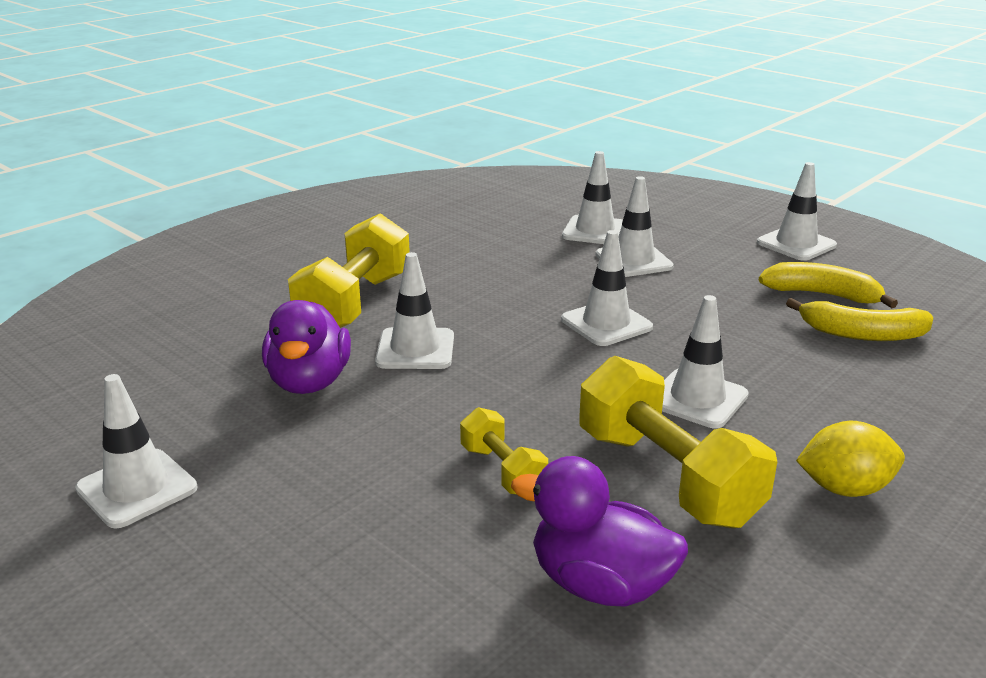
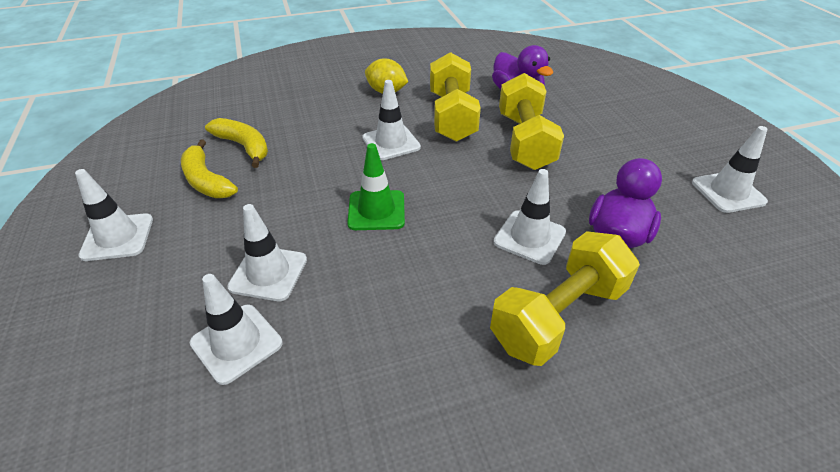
camera: 150 degrees left, 15 degrees up
(502, 471) = (525, 141): yellow dumbbell -> yellow dumbbell, size x1.92
(606, 323) = (376, 210): white traffic cone -> green traffic cone

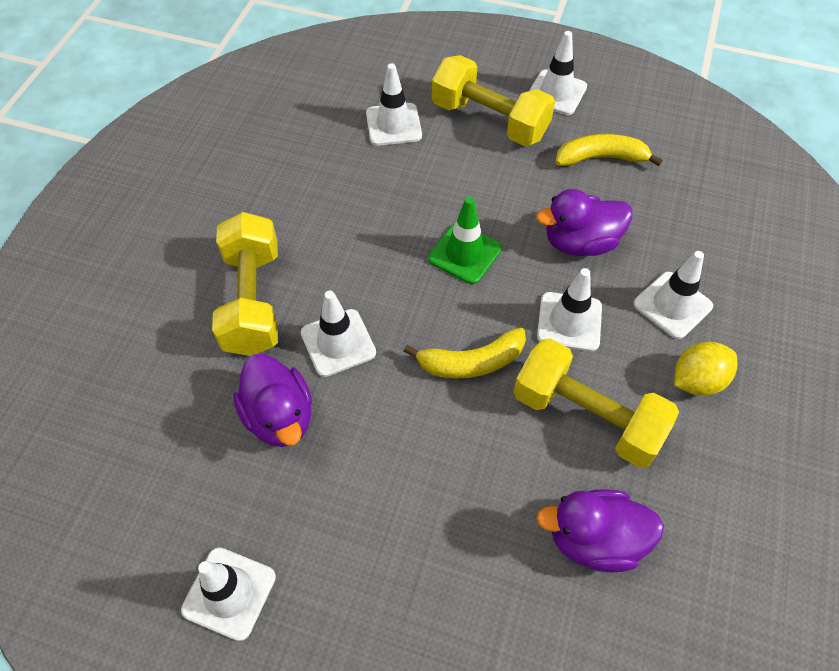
camera: 125 degrees right, 15 degrees up
(244, 146) = (645, 200): yellow banana -> yellow banana (471, 362)
(268, 273) = (445, 159): white traffic cone -> white traffic cone (672, 305)
(314, 160) = (580, 243): none -> purple duck
(525, 141) = (478, 457): yellow dumbbell -> yellow dumbbell (489, 120)

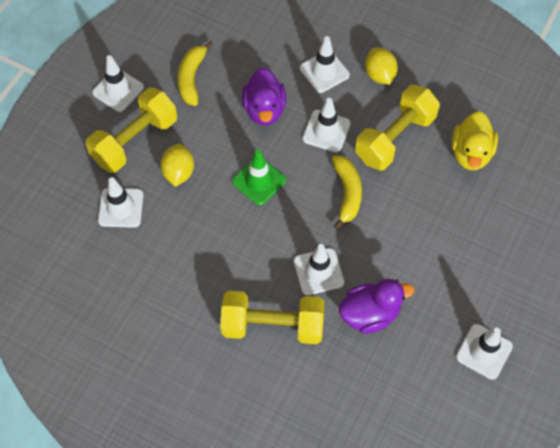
camera: 80 degrees left, 5 degrees up
(455, 169) = (178, 172): none -> yellow lemon
(594, 539) = (471, 153): purple duck -> yellow duck

